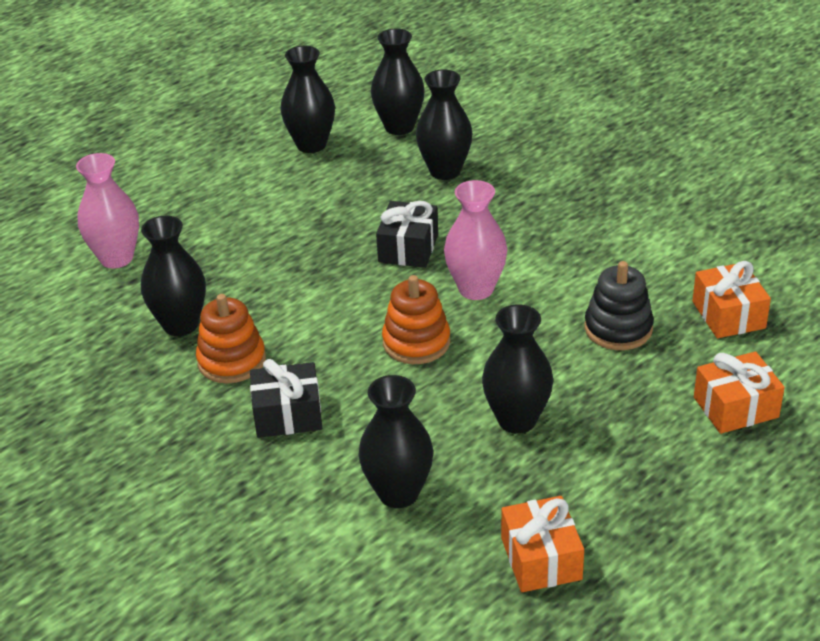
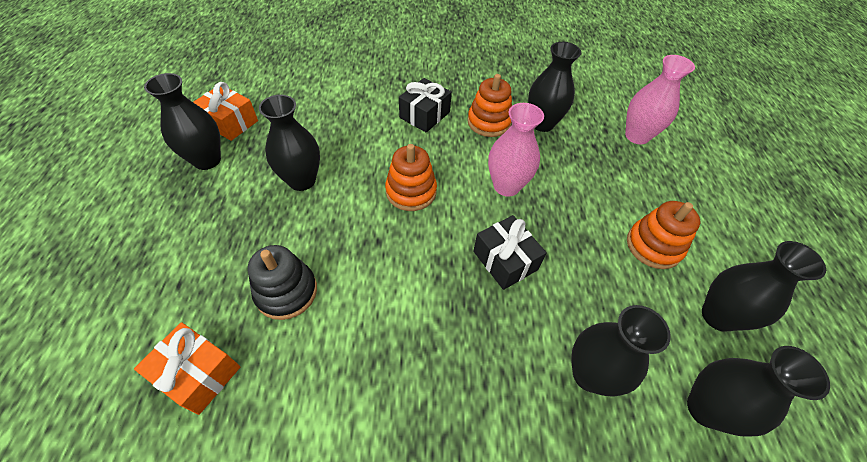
camera: 130 degrees right, 15 degrees up
(277, 192) = (653, 246): none -> orange stacking toy
(398, 493) = (328, 112): black vase -> black vase (207, 160)
(476, 289) = (420, 257): pink vase -> pink vase (506, 186)
(735, 407) = (154, 277): orange gift -> none

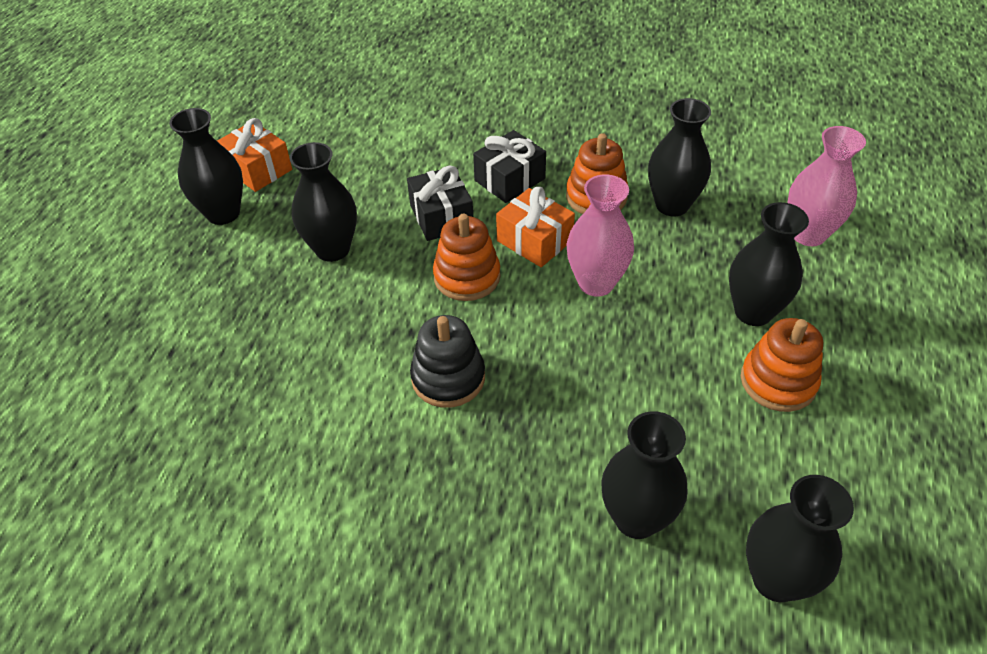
camera: 15 degrees right, 5 degrees down
(198, 373) = (179, 448): orange gift -> orange gift (534, 241)
(286, 292) = (290, 376): black stacking toy -> black stacking toy (448, 378)
(505, 260) = (567, 374): black gift -> black gift (441, 217)
(718, 316) = (837, 478): black vase -> black vase (753, 312)

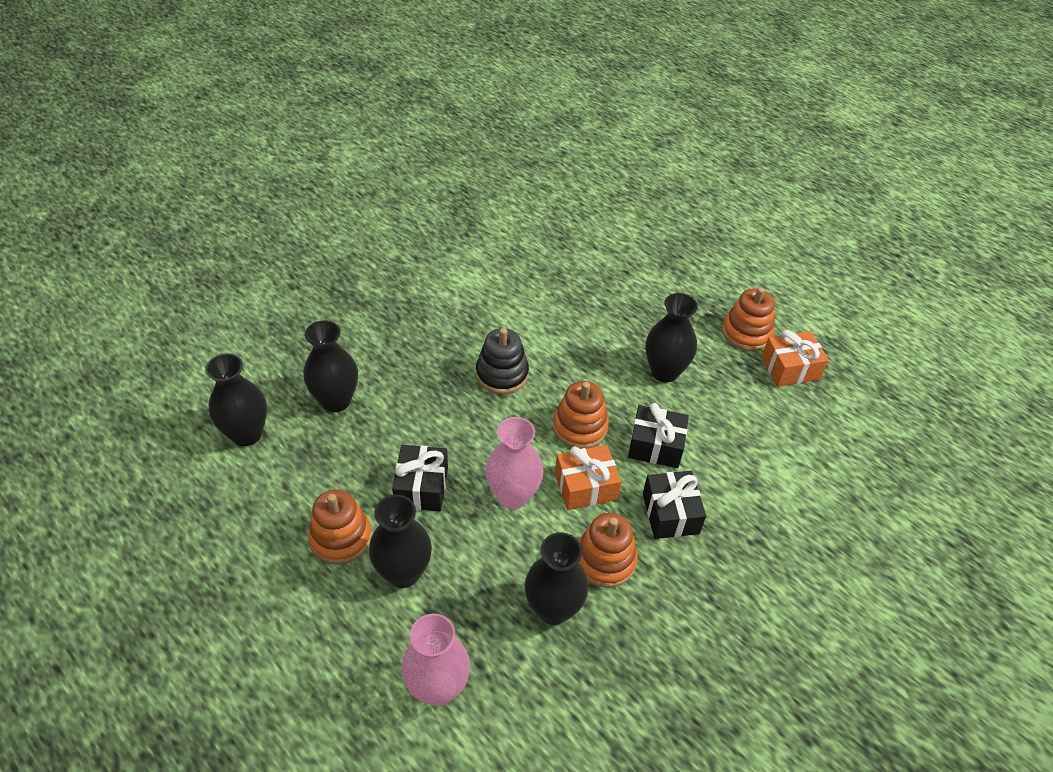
camera: 120 degrees right, 0 degrees up
(223, 213) = (746, 333): black vase -> orange stacking toy
(659, 355) = (421, 487): none -> black gift

